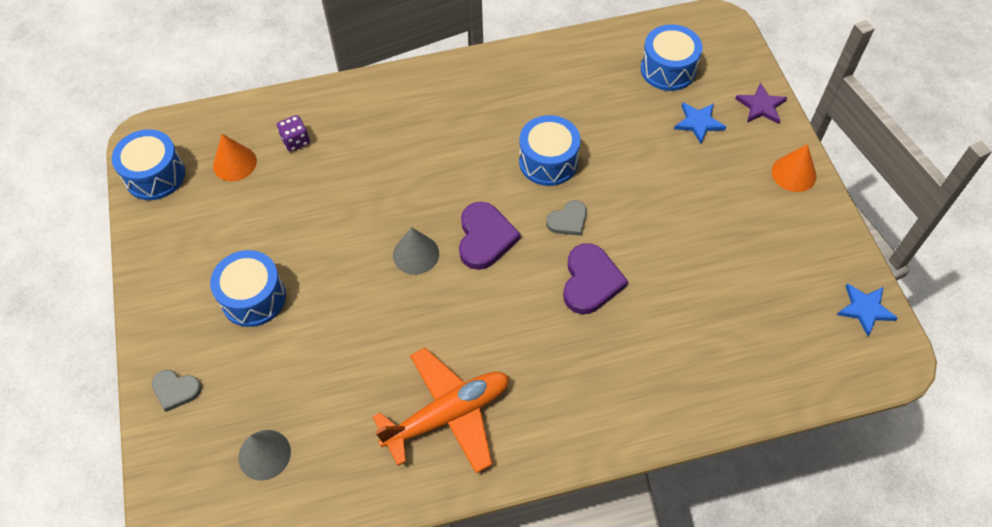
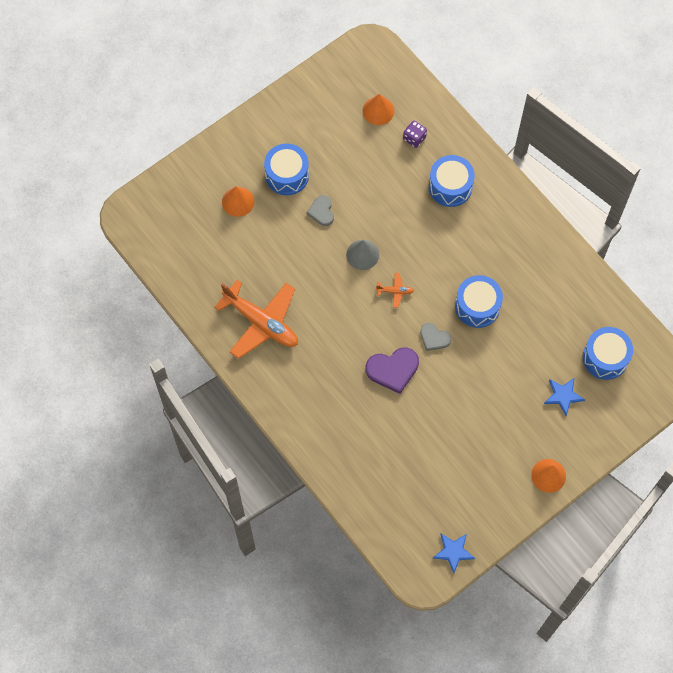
camera: 65 degrees right, 10 degrees up
(155, 175) = (345, 69): blue drum -> blue drum (450, 187)
(176, 390) = (209, 166): grey heart -> grey heart (321, 211)
(252, 374) = (238, 201): none -> orange cone
(264, 454) = (193, 234): grey cone -> none
(485, 238) = (395, 291): purple heart -> orange plane
(761, 106) = (602, 435): purple star -> none

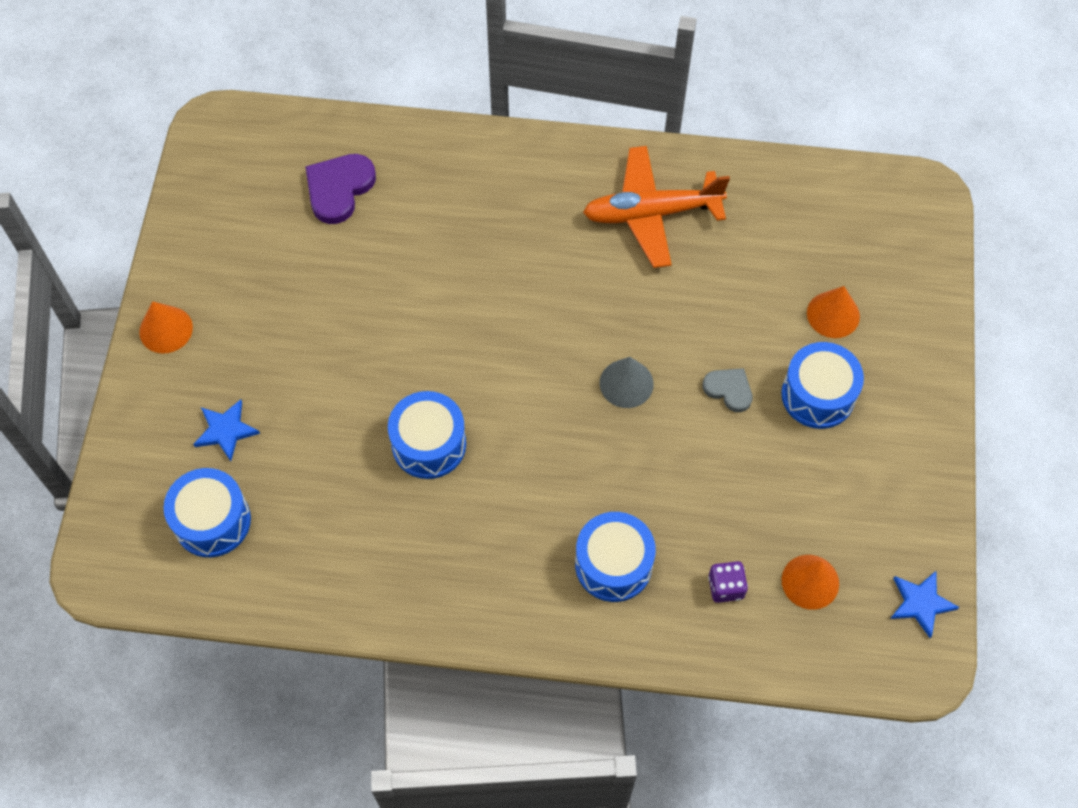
camera: 135 degrees right, 5 degrees down
(393, 370) = (454, 289): purple heart -> purple heart (339, 189)
(395, 291) = (543, 375): orange plane -> none
(434, 338) = (443, 363): grey heart -> none
(453, 552) = (205, 171): blue star -> blue star (921, 603)

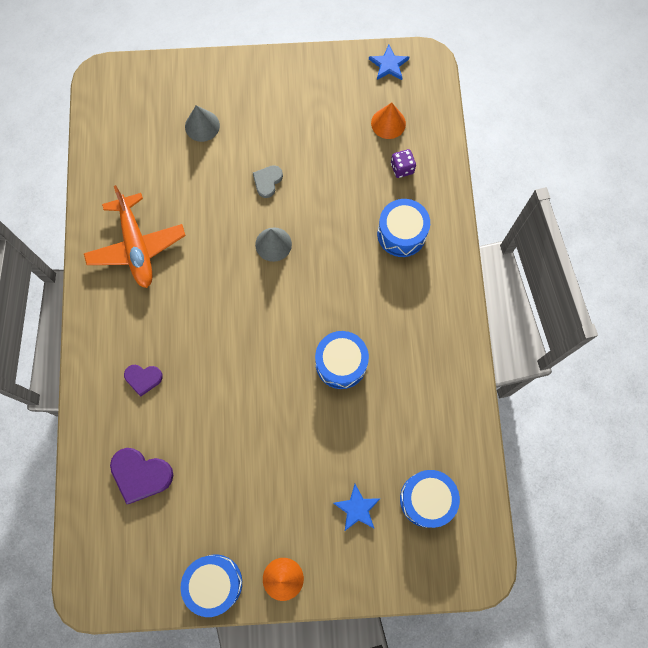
camera: 100 degrees left, 10 degrees up
(462, 203) = (143, 378): none -> purple heart
(818, 395) = (262, 129): blue drum -> blue drum (214, 583)
(833, 314) = (202, 126): orange cone -> grey cone

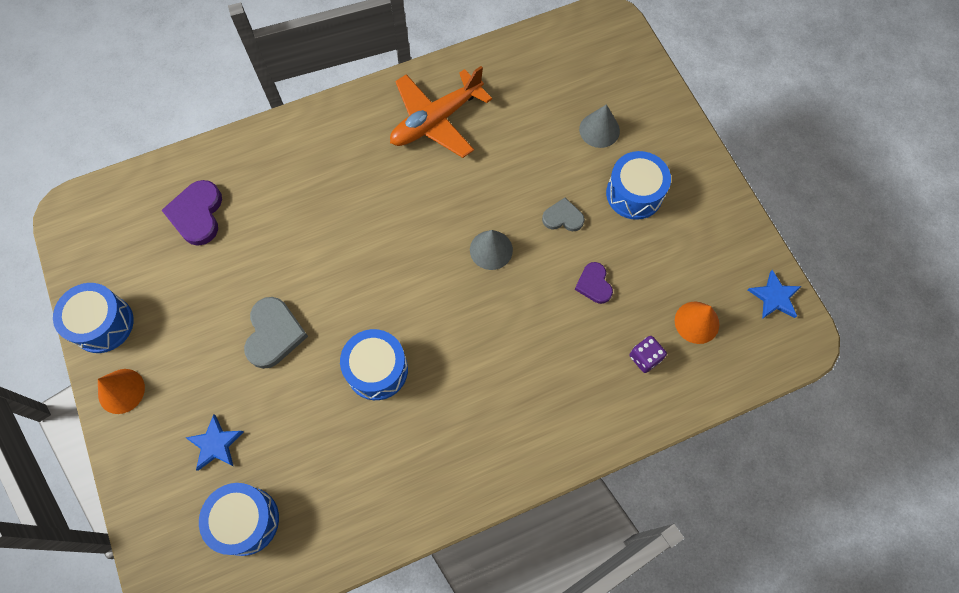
camera: 70 degrees right, 5 degrees down
(143, 378) = (297, 179): purple heart -> purple heart (594, 284)
(280, 437) = (274, 334): none -> grey heart
(401, 234) = (560, 385): blue drum -> blue drum (634, 194)

